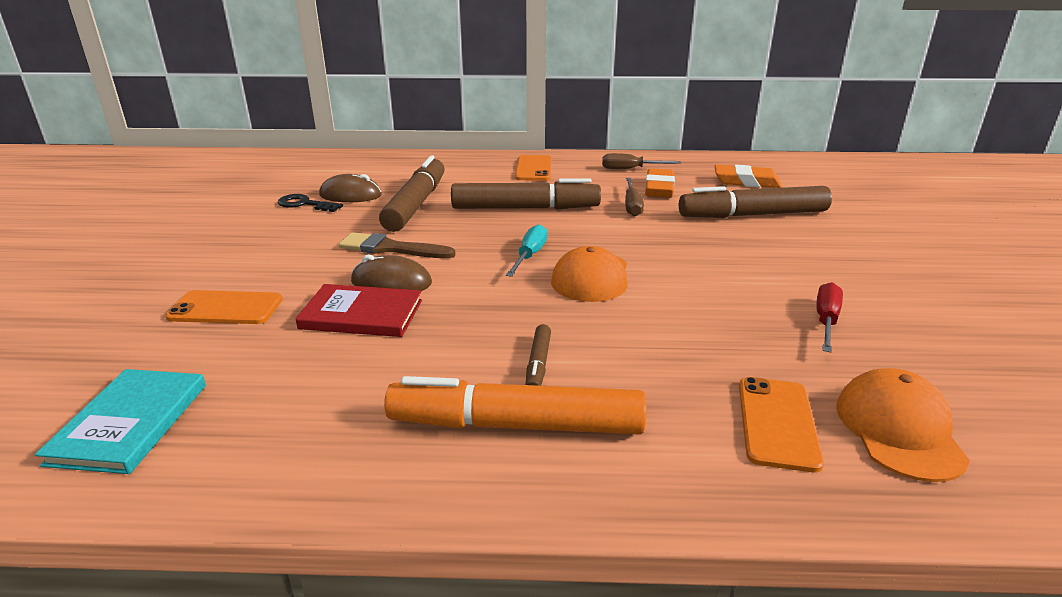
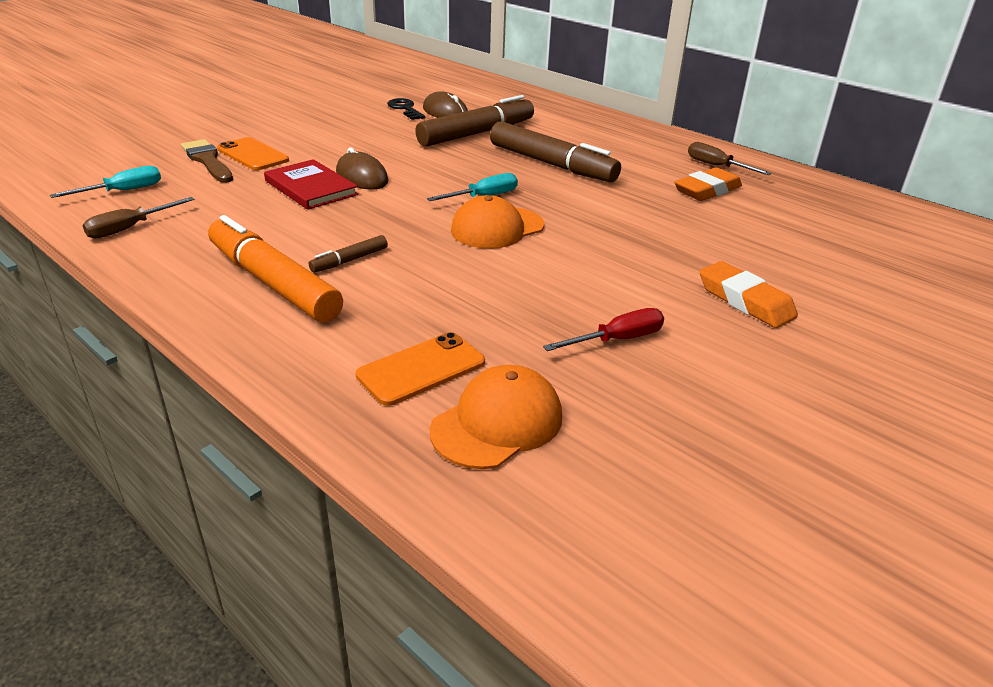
camera: 40 degrees right, 5 degrees up
(130, 423) = (123, 191): turquoise book -> turquoise screwdriver
(391, 248) = (402, 156): brown brush -> brown brush (207, 160)
(534, 169) = (625, 137): orange phone -> none
(632, 206) = (647, 194): brown screwdriver -> brown screwdriver (130, 228)
(746, 182) = (818, 216): orange eraser -> orange eraser (745, 301)
(752, 215) = (751, 244): brown marker -> none

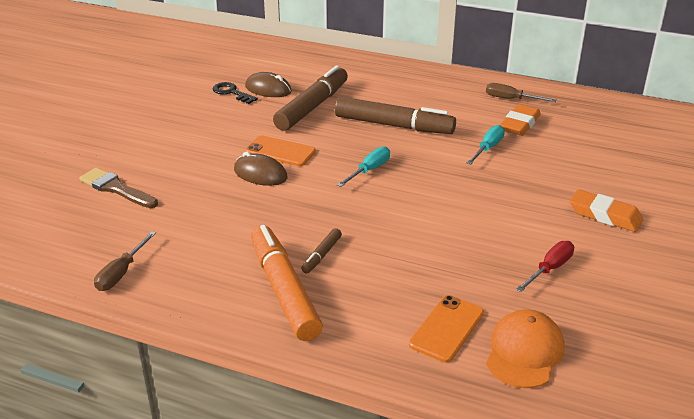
camera: 20 degrees left, 0 degrees up
(123, 191) = (76, 238): turquoise screwdriver -> turquoise screwdriver (488, 148)
(252, 155) = (149, 173): orange phone -> orange phone (280, 151)
(273, 283) = (284, 290): orange marker -> orange marker turned 45 degrees clockwise
(311, 188) = (229, 195): red book -> none
(497, 228) = (402, 197): orange cap -> none

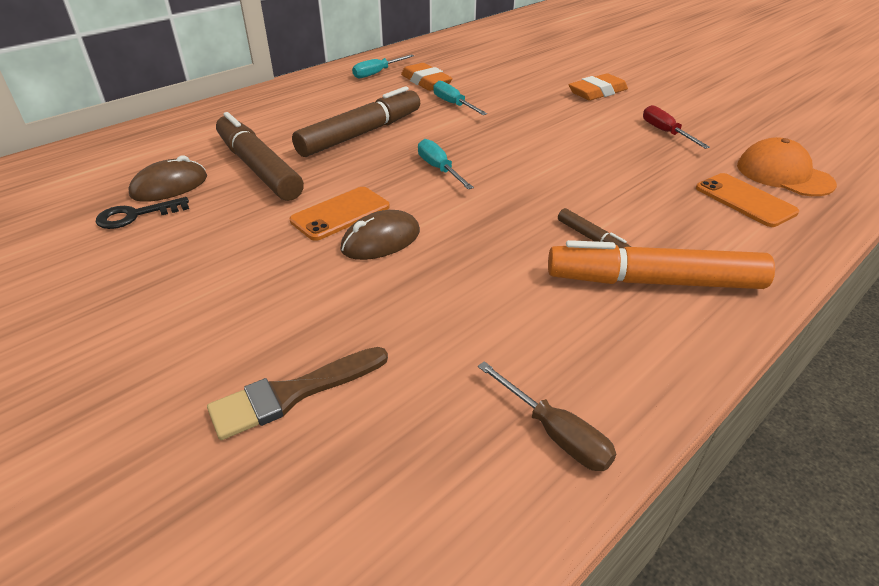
camera: 65 degrees left, 5 degrees up
(511, 99) = (377, 73): brown screwdriver -> turquoise screwdriver

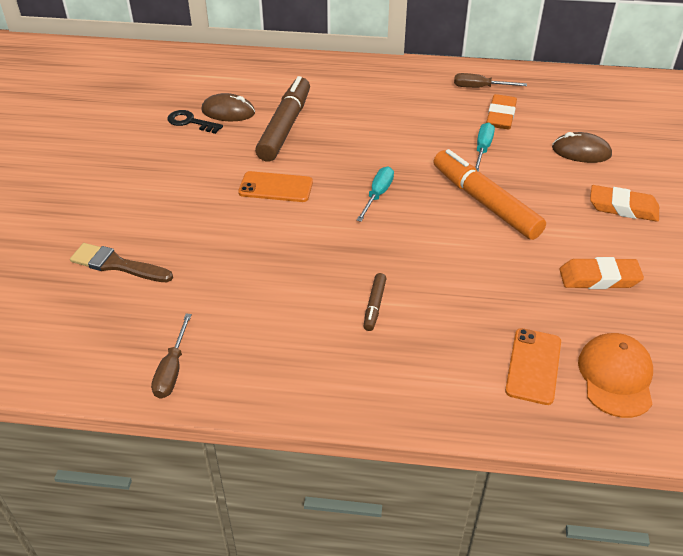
camera: 50 degrees right, 5 degrees up
(361, 134) = (378, 137): brown marker -> none
(377, 73) = (480, 88): turquoise screwdriver -> brown screwdriver
(381, 240) = (267, 219): brown mouse -> brown mouse (581, 152)
(653, 281) = (355, 355): orange marker -> orange marker (485, 202)
(665, 132) = (599, 278): red screwdriver -> orange eraser

